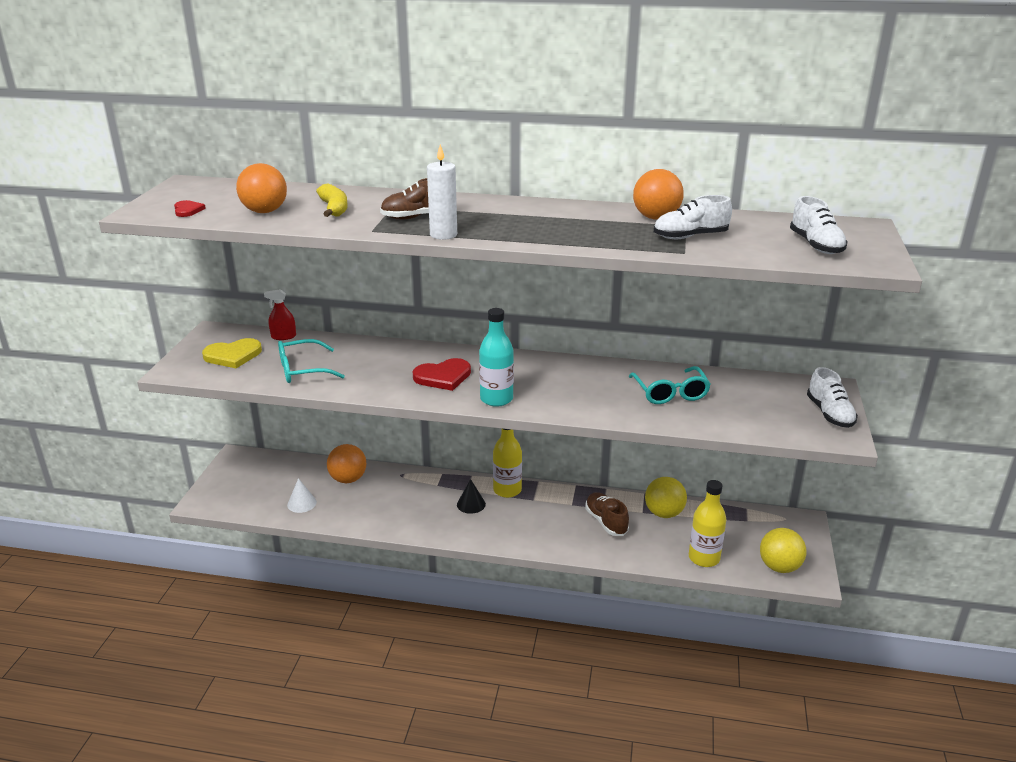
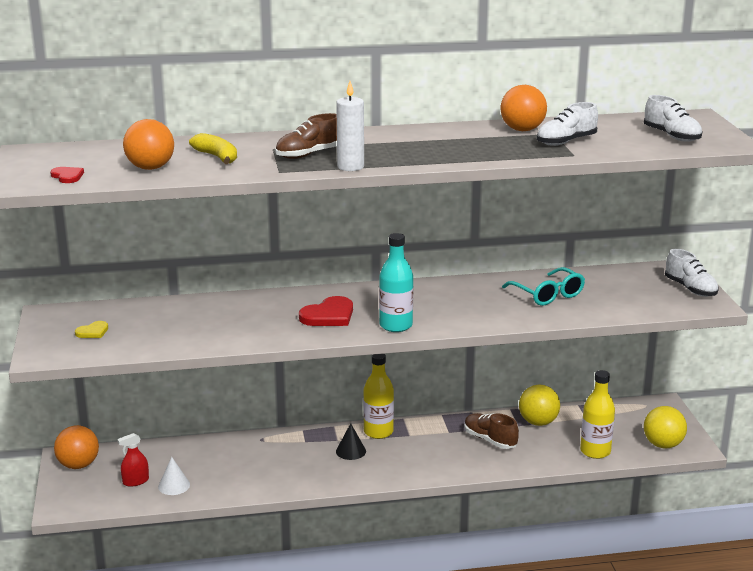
camera: 20 degrees left, 5 degrees down
(233, 355) = (93, 332): yellow heart -> yellow heart, size x0.55
(283, 336) = (131, 306): red spray bottle -> red spray bottle (135, 481)
(303, 370) = (181, 333): turquoise glasses -> none
(348, 479) = (207, 454): orange ball -> orange ball (78, 465)

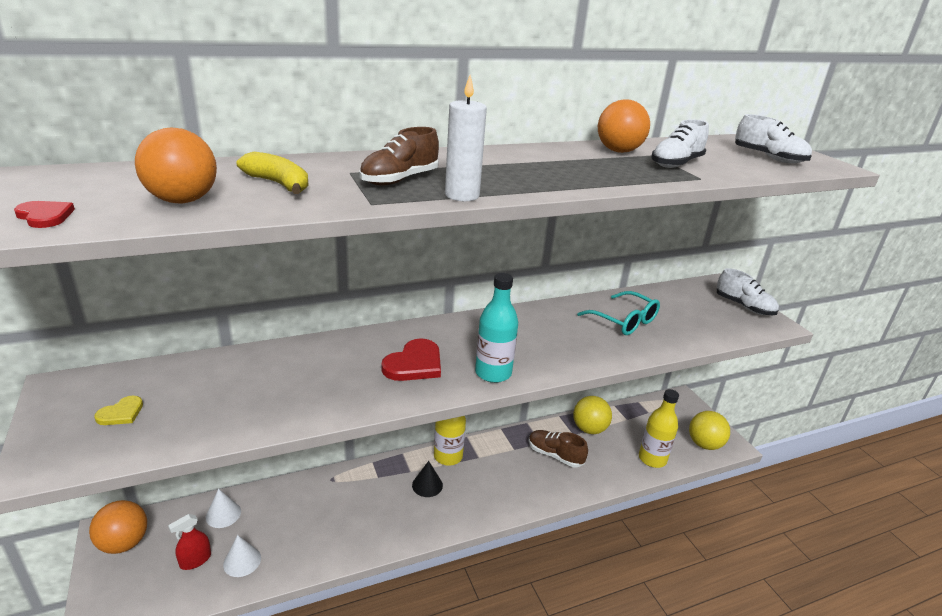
camera: 15 degrees left, 5 degrees up
(161, 454) = (223, 514): none -> white cone

